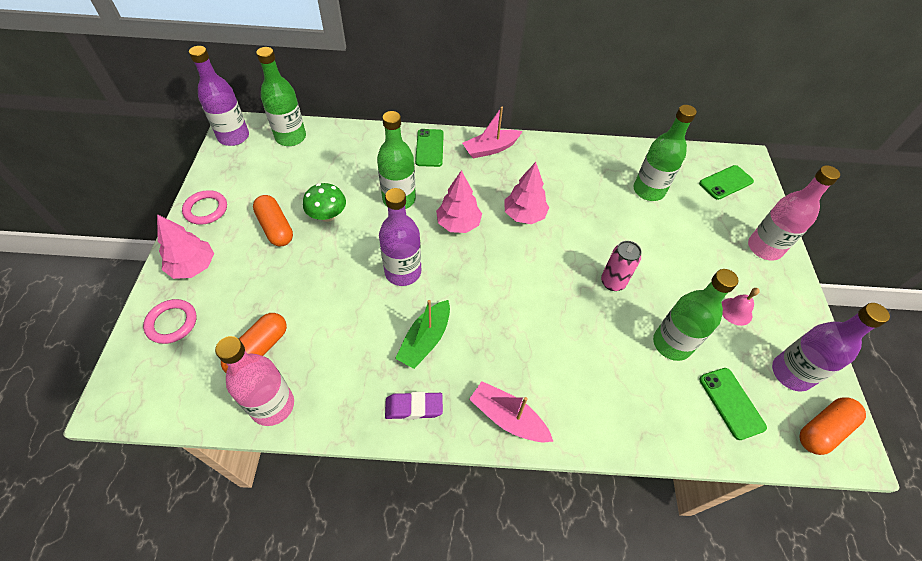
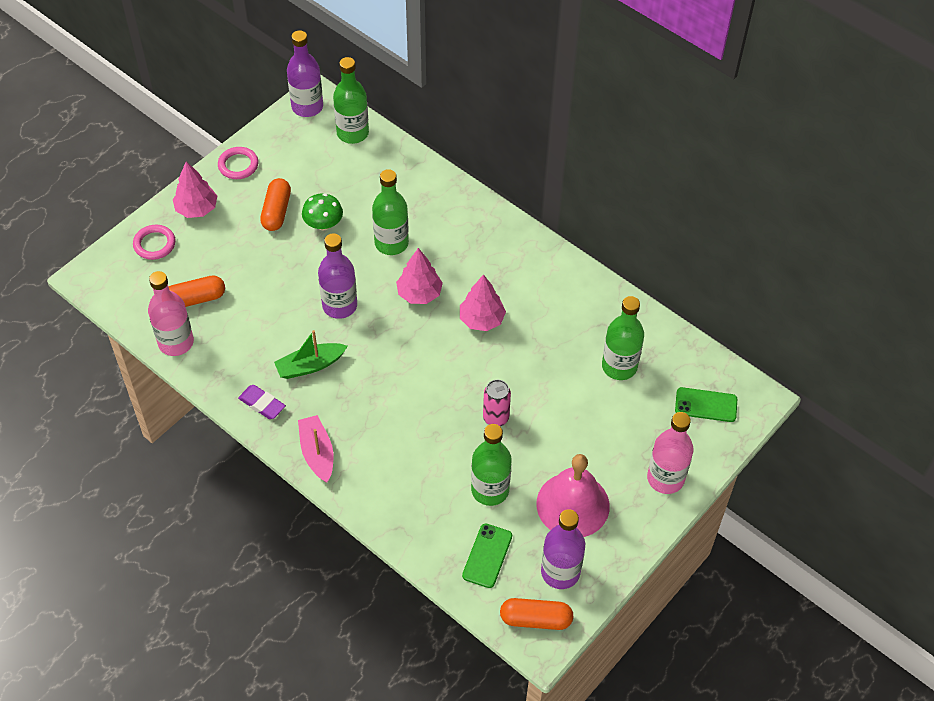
camera: 40 degrees right, 0 degrees up
(429, 148) = (461, 210): green phone -> none
(490, 149) = (515, 242): pink boat -> none
(736, 311) = (573, 504): pink bell -> pink bell, size x2.26

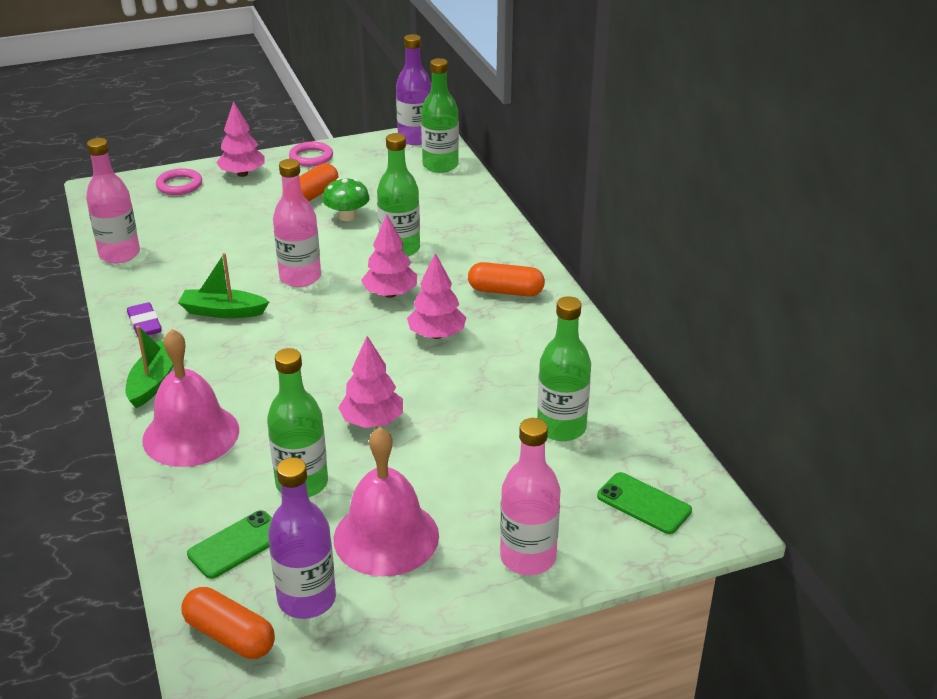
camera: 30 degrees right, 20 degrees down
(195, 299) = (171, 231): orange capsule -> orange capsule (505, 291)
(317, 453) = (154, 381): pink boat -> green boat
(339, 306) = (300, 277): purple bottle -> pink bottle
(384, 486) = (191, 434): none -> pink bell
(495, 418) = (372, 421): pink can -> pink tree

